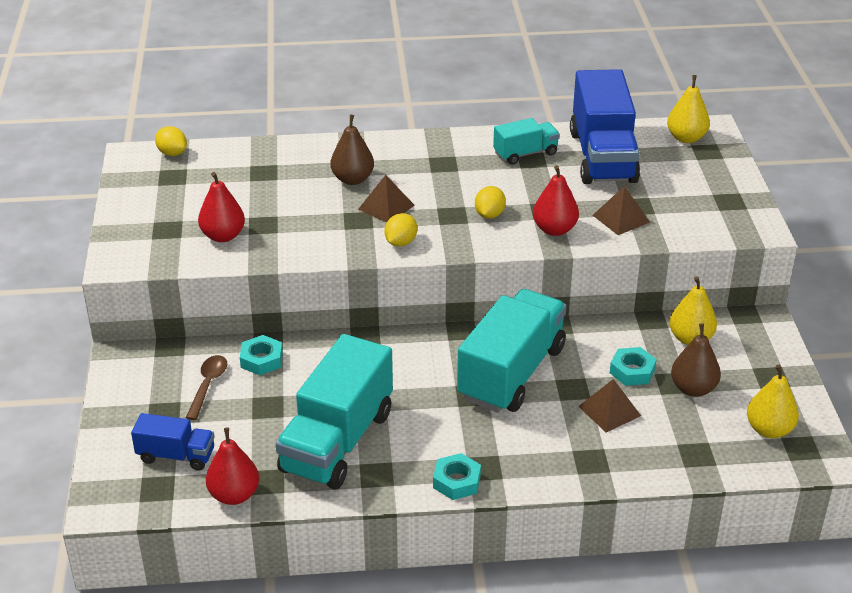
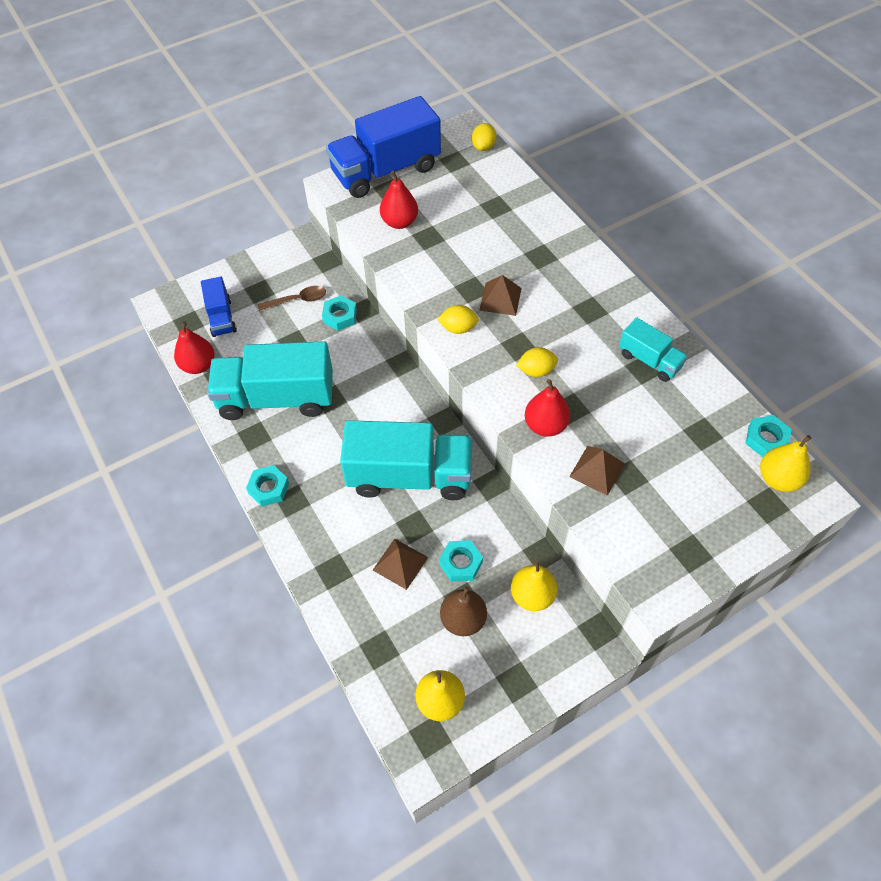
camera: 65 degrees right, 20 degrees up
(352, 179) = (524, 262): brown pear -> none
(602, 157) = (689, 420): blue truck -> blue truck (386, 170)
(646, 129) = (766, 439): none -> turquoise nut

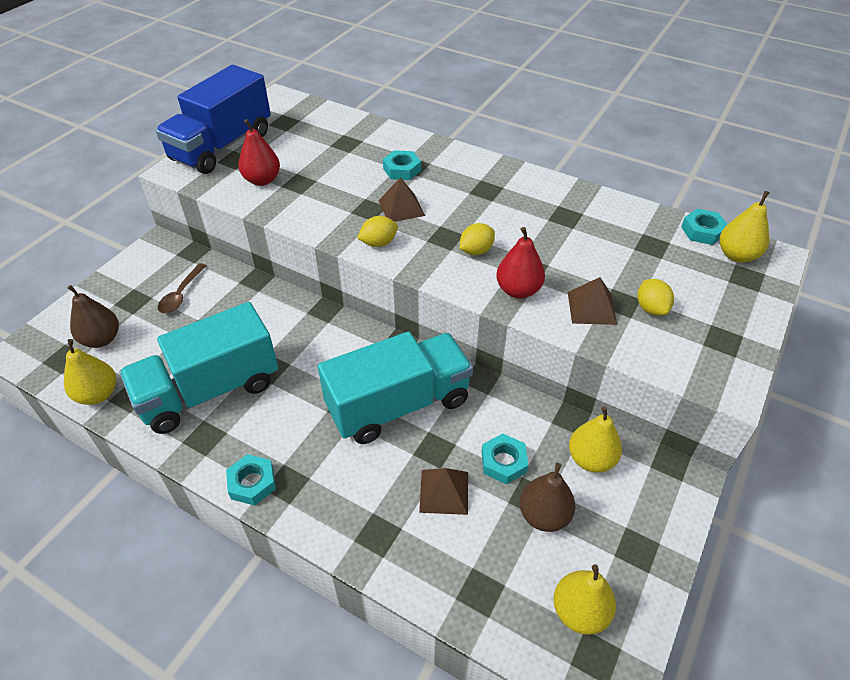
camera: 30 degrees left, 10 degrees down
(198, 365) = (98, 394): red pear -> yellow pear
(221, 317) = (101, 339): blue truck -> brown pear
(297, 300) = (181, 294): brown spoon -> brown spoon turned 150 degrees clockwise
(340, 316) = (235, 292): turquoise nut -> turquoise nut (402, 169)
(483, 147) = (304, 105): yellow lemon -> yellow lemon (651, 308)
(649, 360) = (565, 209): turquoise truck -> none

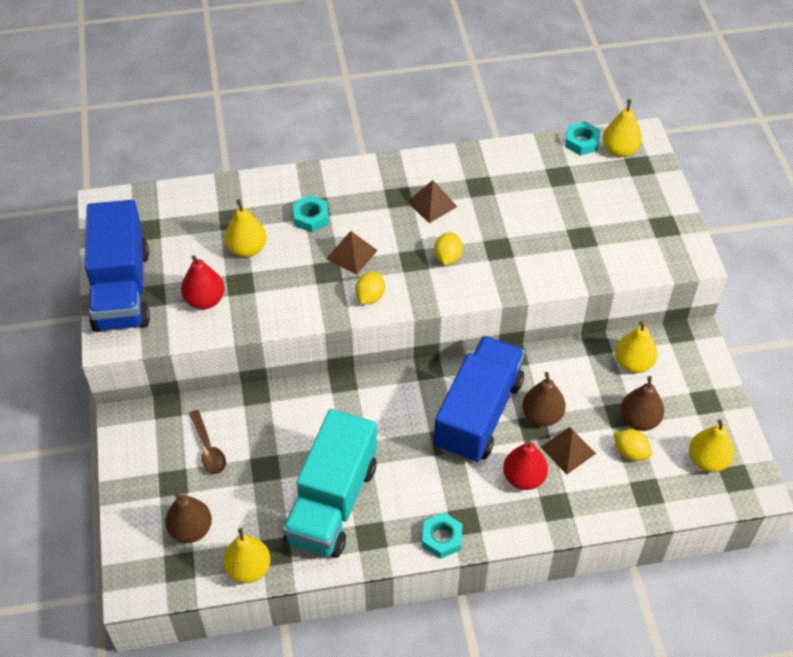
camera: 40 degrees left, 5 degrees up
(331, 165) = (247, 249): none -> yellow pear
(398, 404) = (478, 414): turquoise truck -> blue truck
(453, 444) = (542, 415): none -> brown pear
(503, 462) = (584, 404): turquoise nut -> none
(518, 290) = (508, 271): red pear -> red pear (523, 478)
(591, 308) = (567, 254): brown pyramid -> brown pyramid (432, 204)
(651, 308) = (603, 230): yellow lemon -> yellow lemon (630, 452)

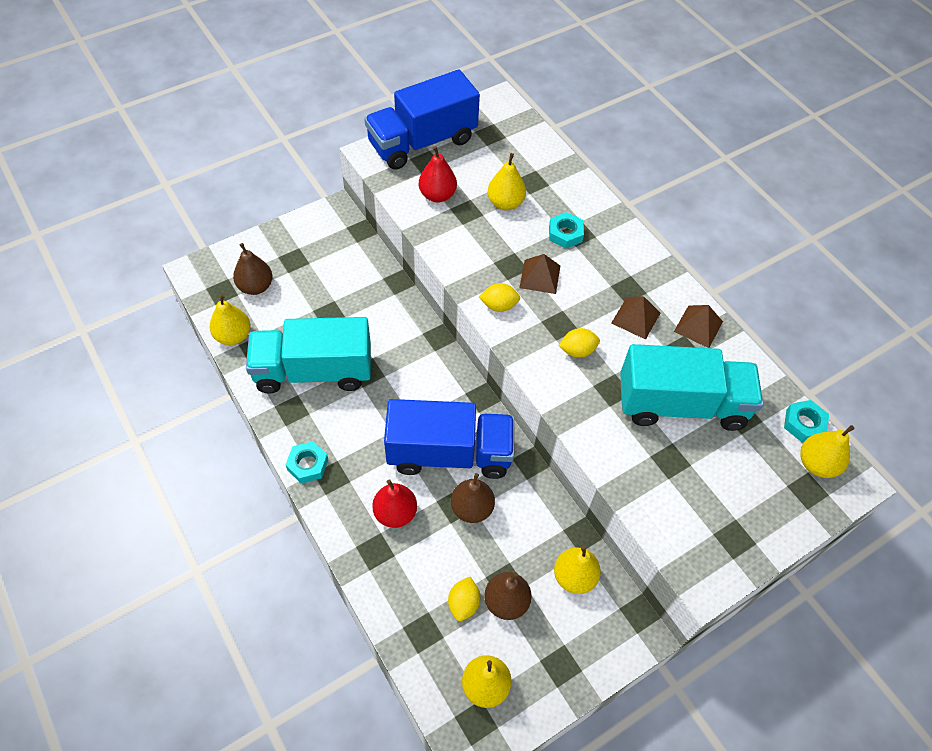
camera: 65 degrees right, 5 degrees up
(208, 448) = (332, 270): brown spoon -> none
(532, 209) = (681, 404): none -> turquoise truck
(568, 450) = (442, 543): brown pyramid -> brown pyramid (698, 326)

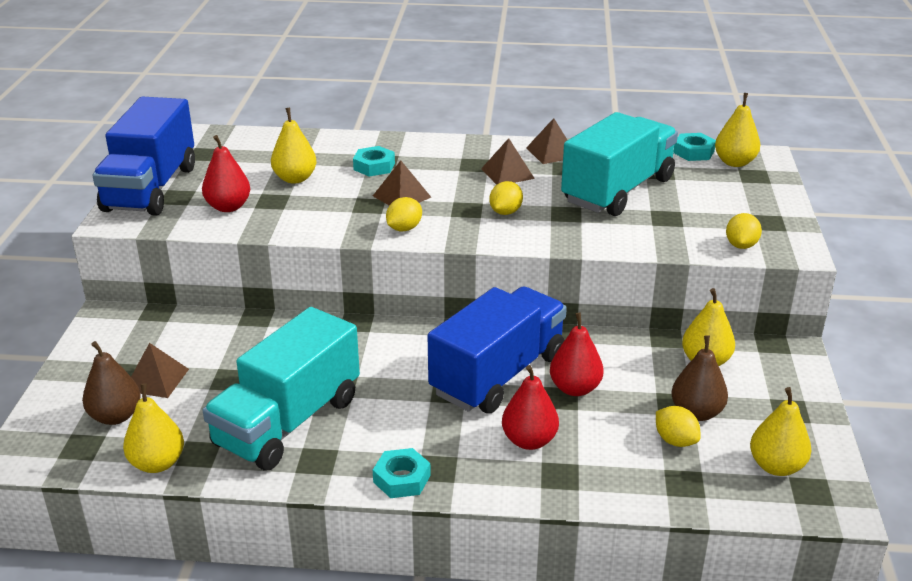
camera: 50 degrees left, 25 degrees down
(300, 280) = (156, 379): none -> brown pyramid
(472, 508) = (575, 388): brown pear -> red pear
(675, 535) = (741, 245): none -> yellow lemon

